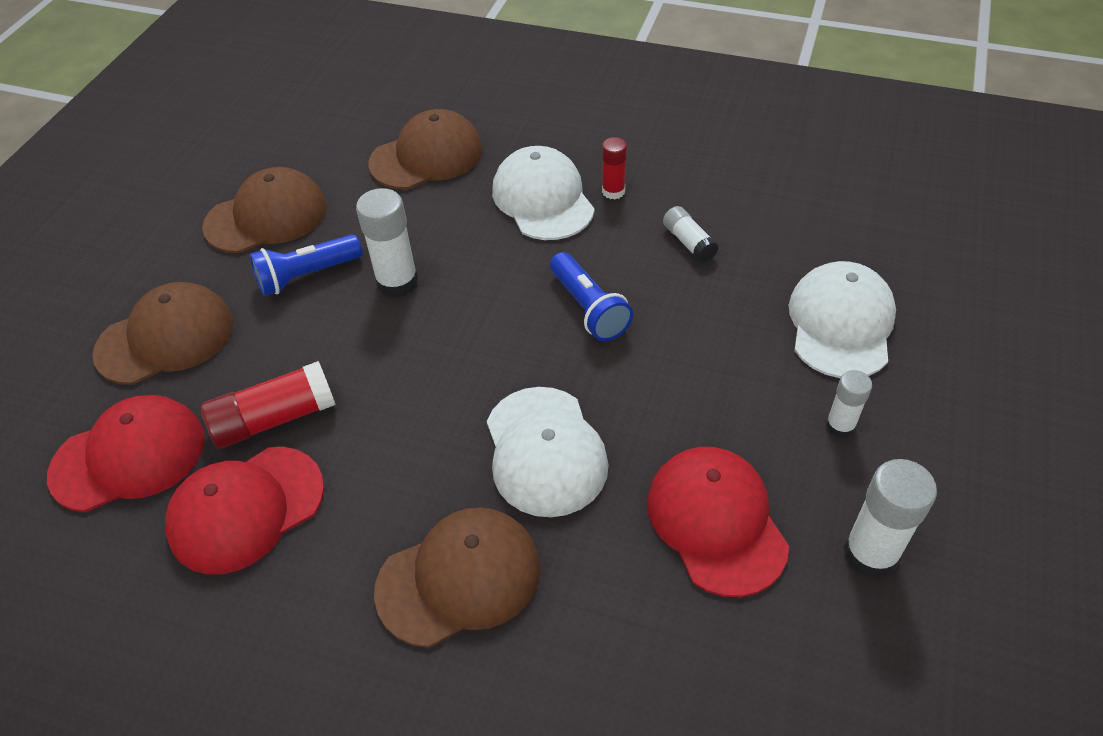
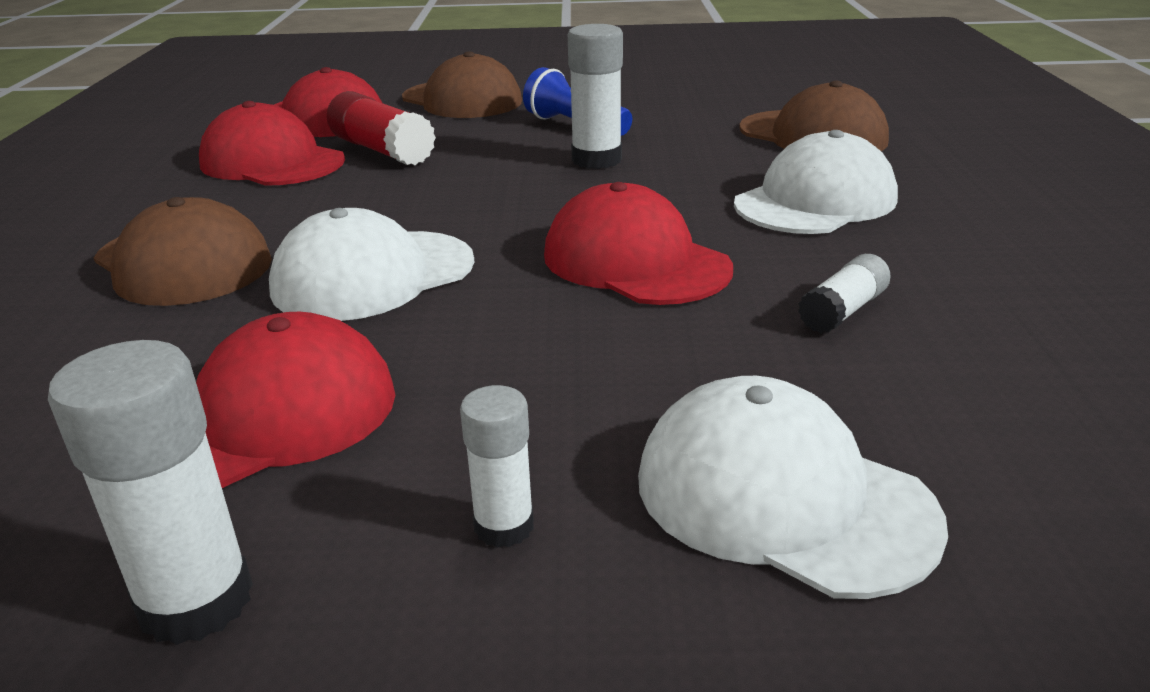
camera: 70 degrees right, 20 degrees down
(266, 216) = (642, 98): brown cap -> none
(588, 308) = (635, 261): blue flashlight -> red cap
(613, 191) = (888, 240): red glue stick -> none
(840, 323) = (782, 497): white cap -> white cap turned 135 degrees counterclockwise

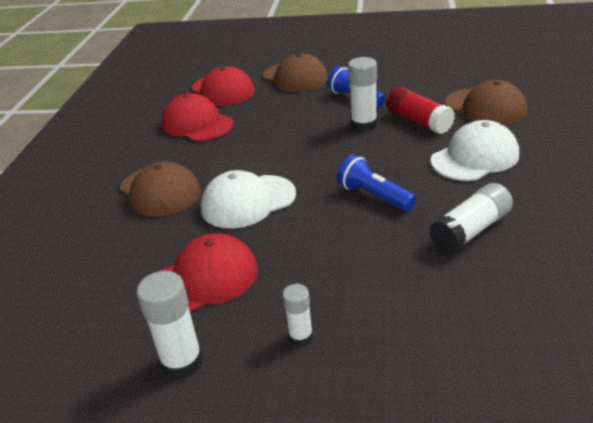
camera: 10 degrees right, 5 degrees up
(382, 150) = (252, 116): red glue stick -> red glue stick (418, 121)
(635, 261) = (374, 196): red cap -> blue flashlight
(782, 497) = (418, 329): white cap -> none
(843, 311) = (470, 230): white glue stick -> white glue stick, size x1.67

